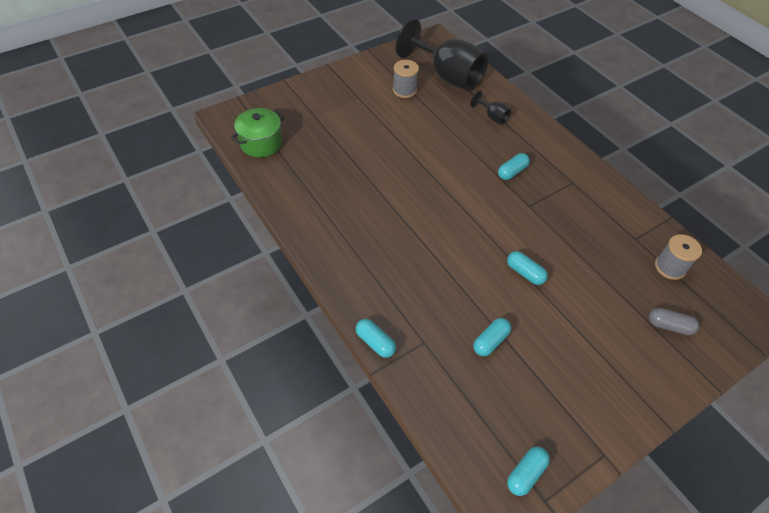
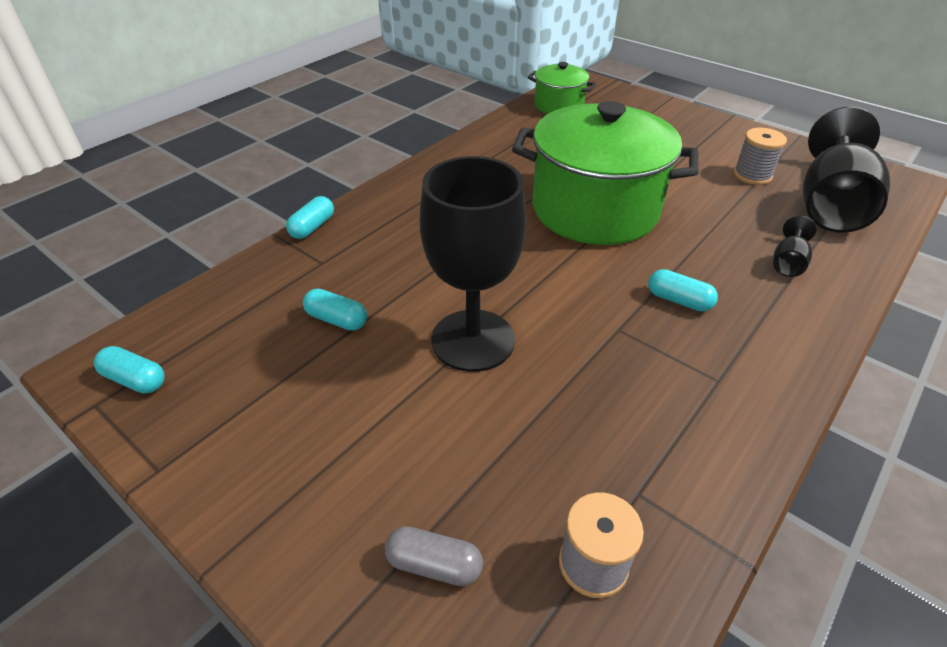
camera: 75 degrees right, 10 degrees down
(414, 174) = (595, 209): none -> green pot
(525, 273) = (473, 340): turquoise capsule -> black goblet
(669, 326) = (434, 565): grey capsule -> grey capsule turned 75 degrees counterclockwise

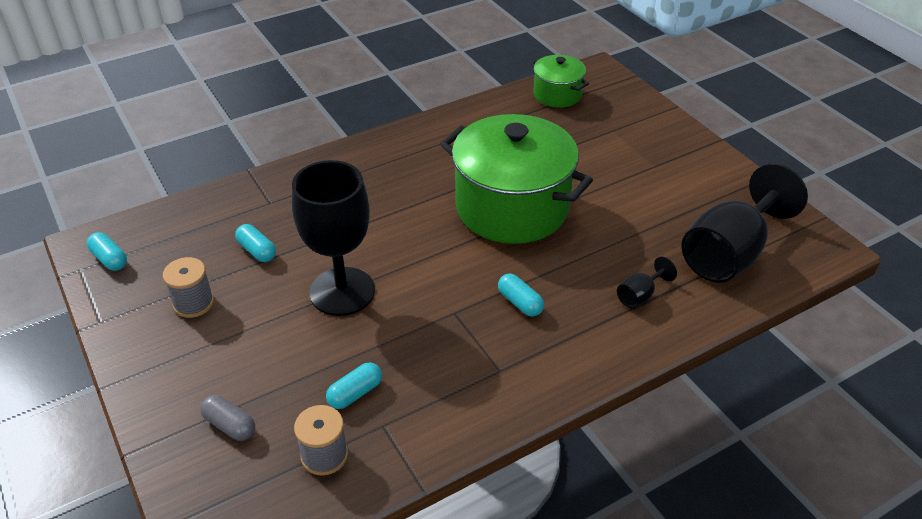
camera: 20 degrees right, 0 degrees up
(312, 227) = (279, 170): turquoise capsule -> turquoise capsule (355, 393)
(752, 175) = (682, 207): grey spool -> grey spool (193, 303)

